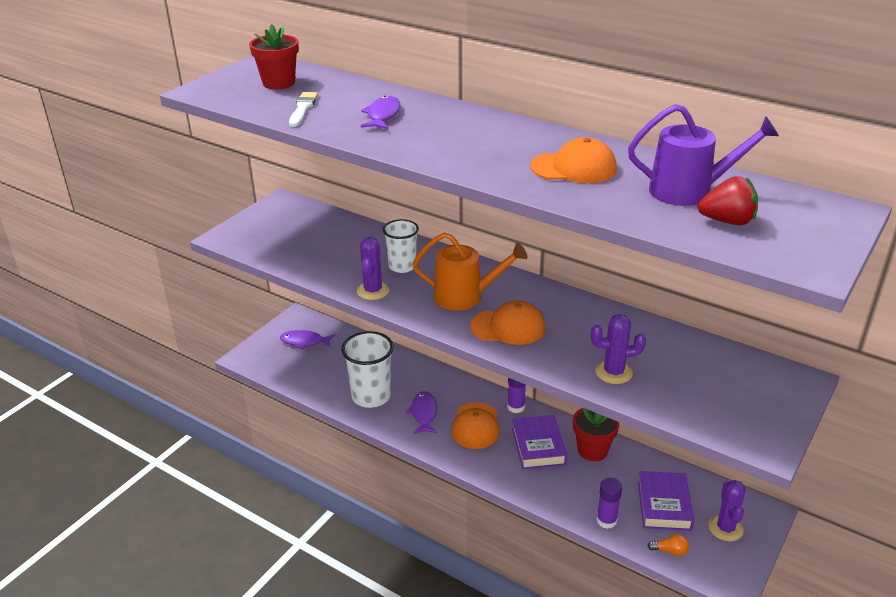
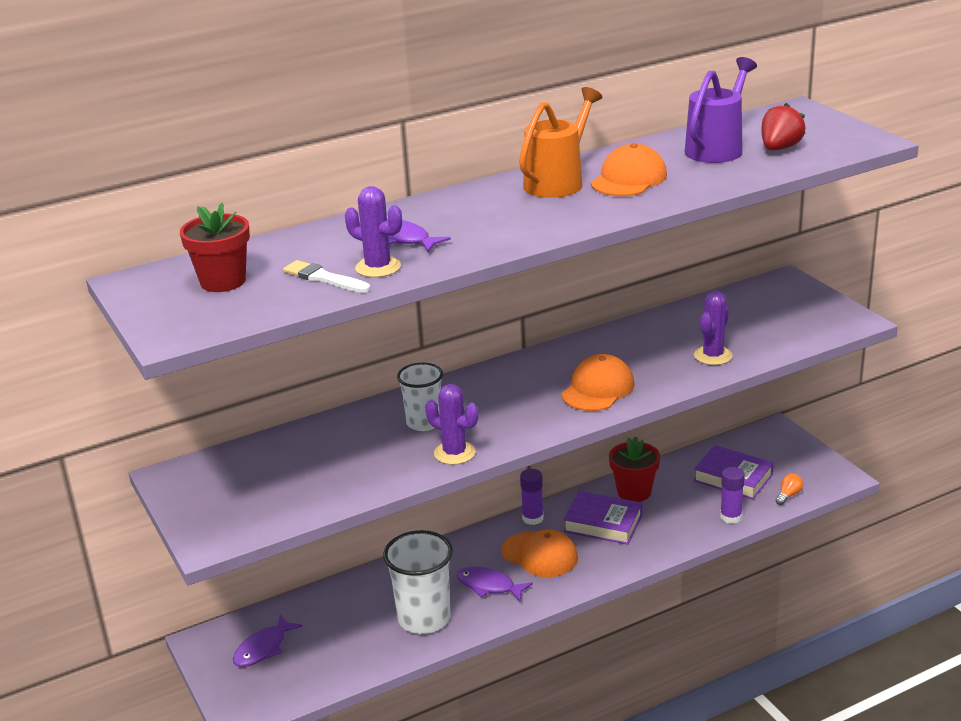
camera: 60 degrees left, 5 degrees down
(465, 296) = (522, 399): orange watering can -> orange watering can (558, 182)
(725, 528) = (781, 456): purple cactus -> purple cactus (378, 267)

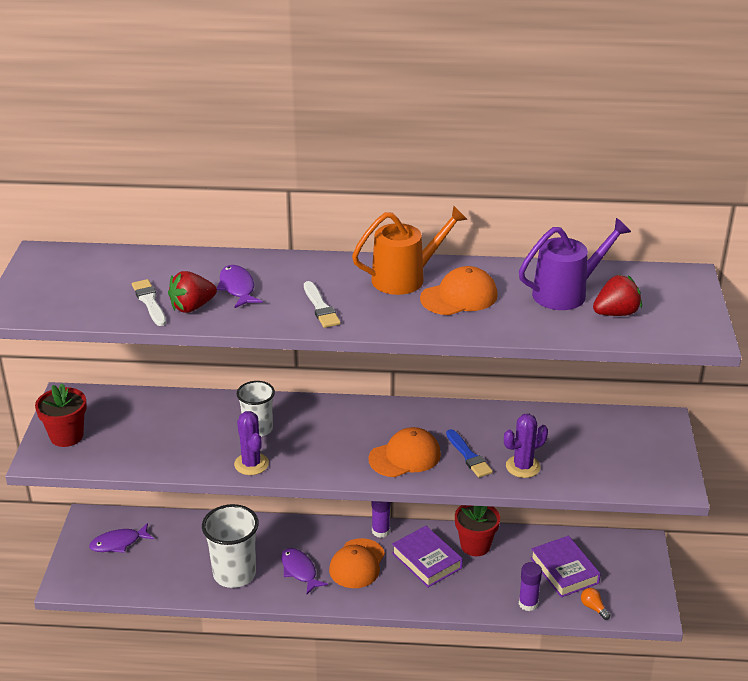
camera: 30 degrees right, 5 degrees up
(223, 281) = (90, 278): red flower pot -> red flower pot (66, 436)
(378, 267) = (192, 307): purple cactus -> red strawberry
(511, 226) = (320, 307): none -> white brush
(539, 555) = (357, 564): orange cap -> orange cap turned 45 degrees clockwise
(655, 366) = (469, 456): none -> blue brush
(788, 495) = (593, 608): orange light bulb -> orange light bulb turned 105 degrees counterclockwise

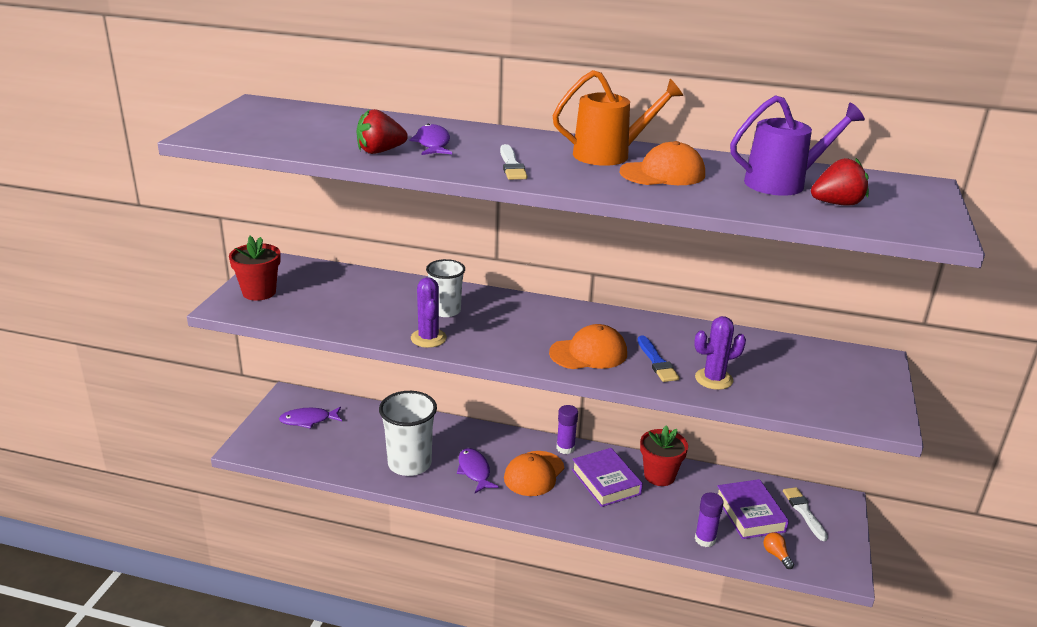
camera: 10 degrees right, 5 degrees down
(149, 302) = (340, 143): white brush -> white brush (804, 512)

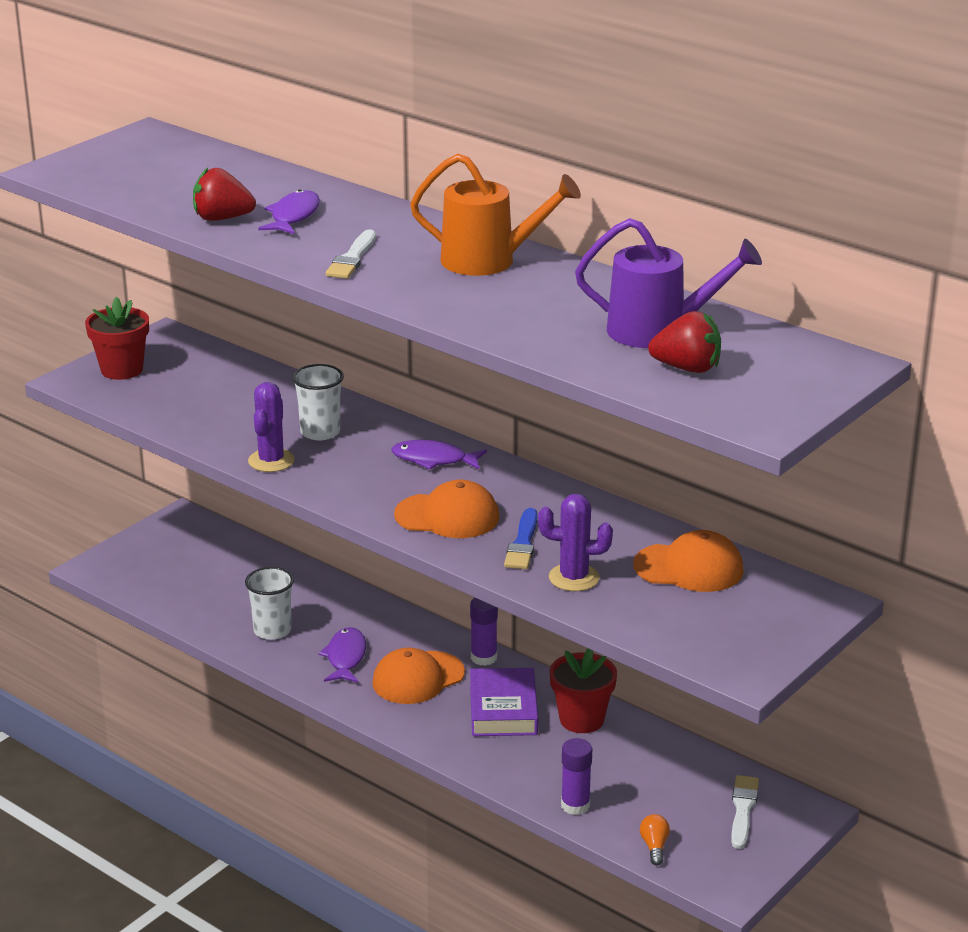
camera: 25 degrees right, 0 degrees up
(308, 420) = (186, 552): purple fish -> purple fish (433, 459)
(409, 464) = (272, 630): white cup -> white cup, size x0.64
(662, 173) = (522, 295): orange cap -> orange cap (689, 568)
(750, 514) = (664, 793): purple book -> none

